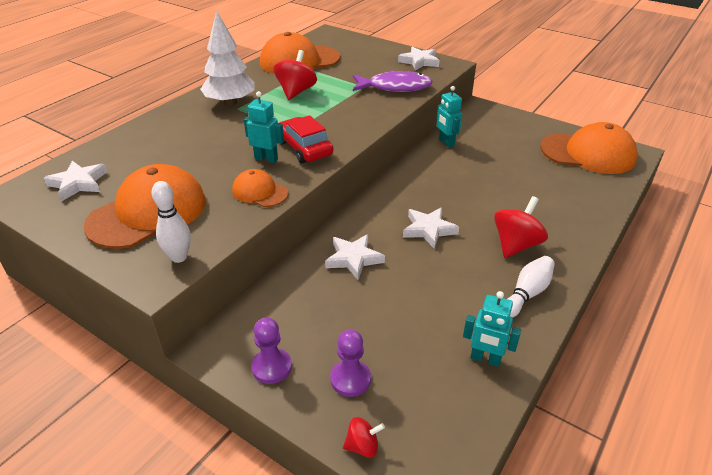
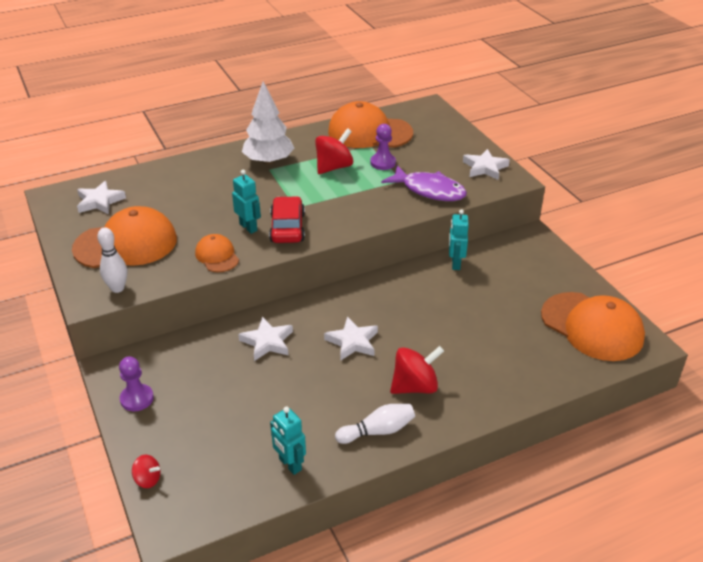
camera: 30 degrees right, 0 degrees up
(350, 379) = (180, 432): purple pawn -> purple pawn (383, 163)

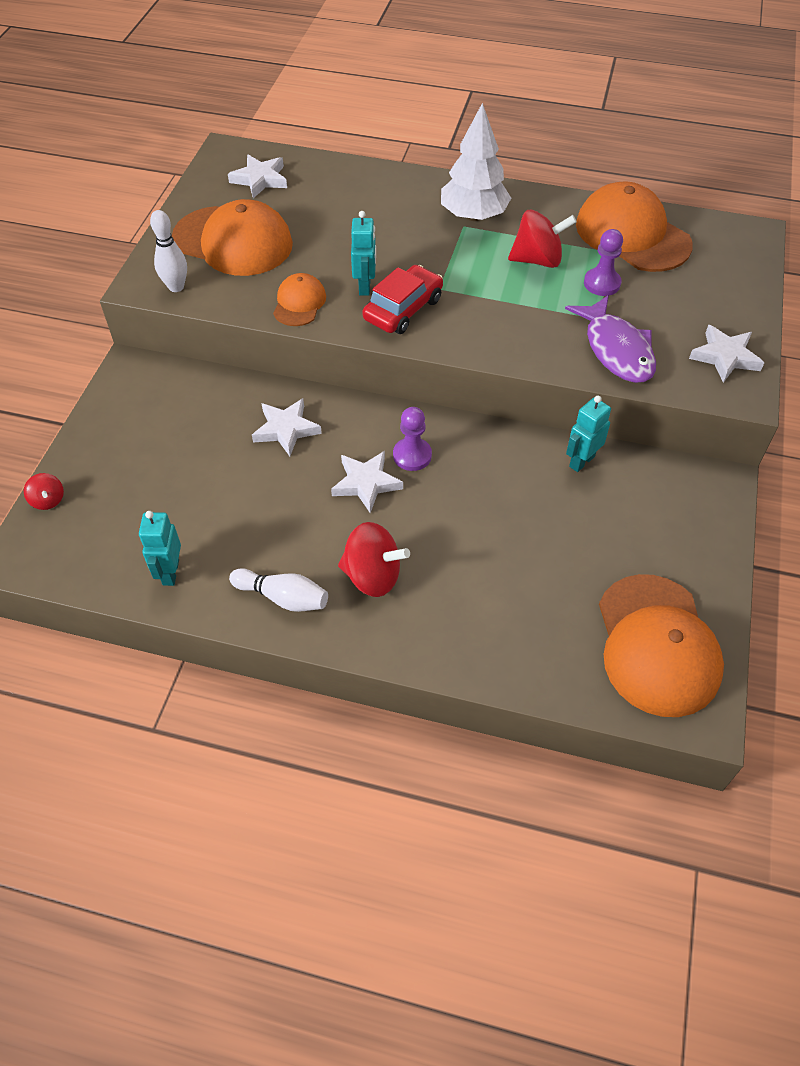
camera: 40 degrees right, 15 degrees up
(137, 399) = (118, 414): purple pawn -> purple pawn (412, 455)

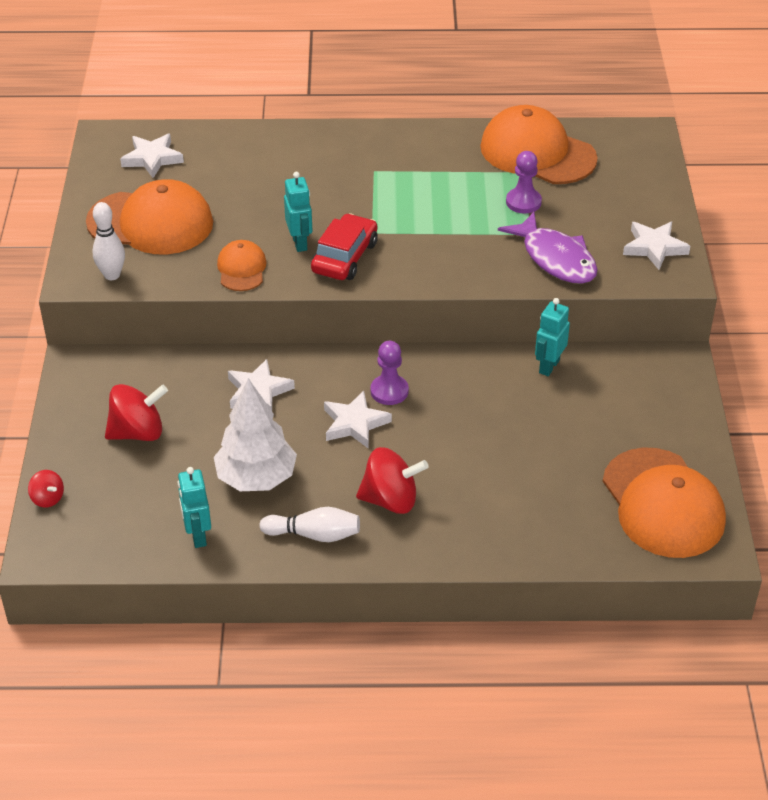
camera: 15 degrees left, 10 degrees down
(473, 216) = (380, 160): white tree -> white tree (256, 478)
(537, 260) = (456, 191): red spinning top -> red spinning top (138, 432)

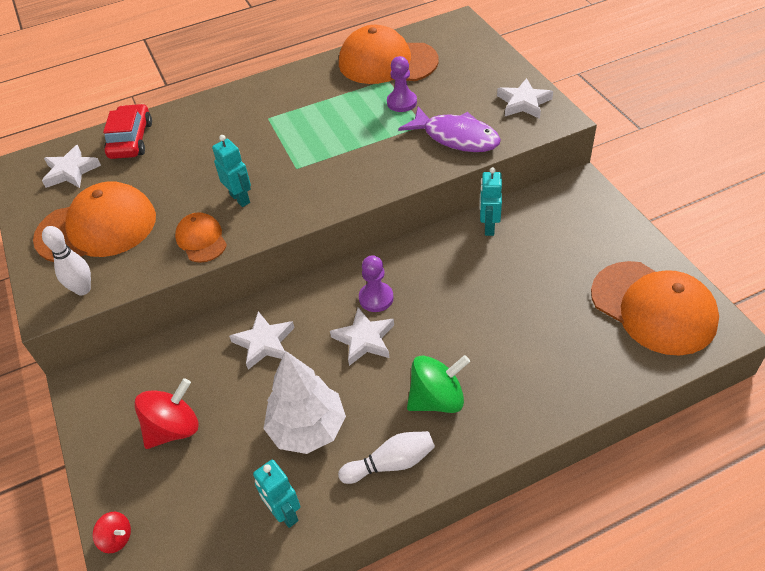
camera: 20 degrees left, 5 degrees up
(344, 257) = (285, 197): red car -> red car (131, 140)
(391, 500) = (437, 399): red spinning top -> green spinning top

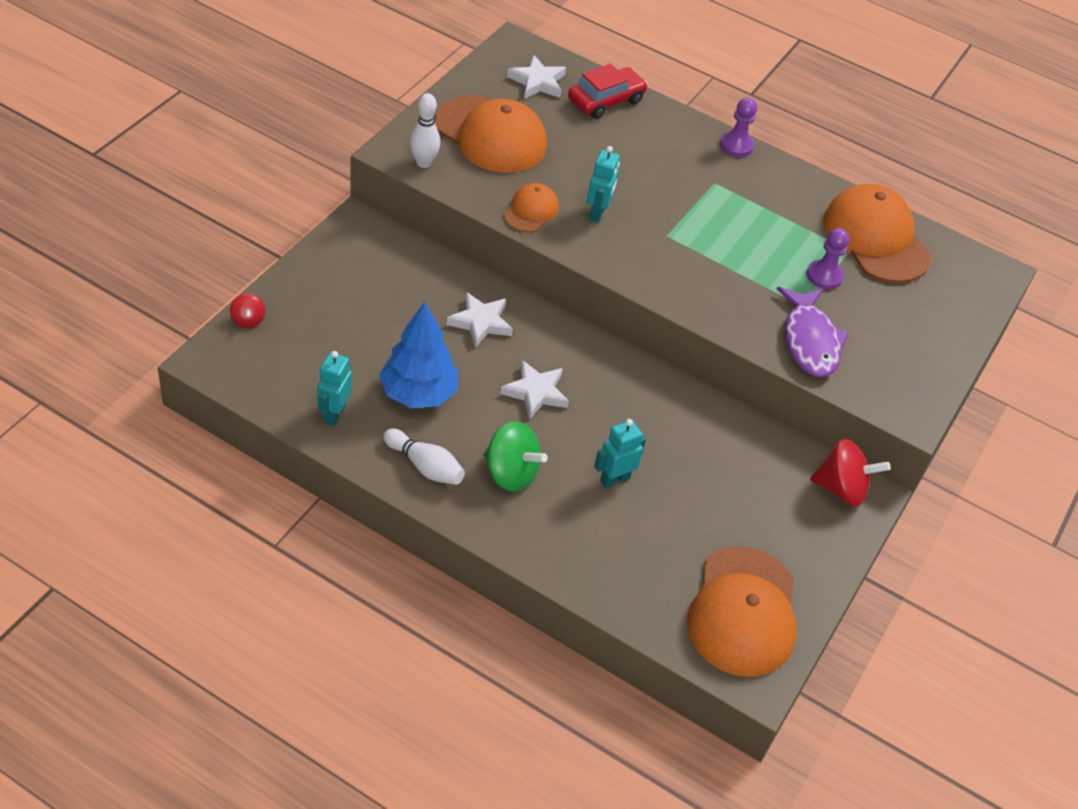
camera: 45 degrees right, 0 degrees up
(174, 428) = (359, 304): red spinning top -> red spinning top (841, 489)
(308, 429) = (418, 393): white tree -> blue tree
(376, 298) = (587, 381): purple pawn -> purple pawn (736, 145)
(488, 227) = (744, 434): turquoise robot -> turquoise robot (614, 479)
(523, 102) = (911, 378): white star -> none

